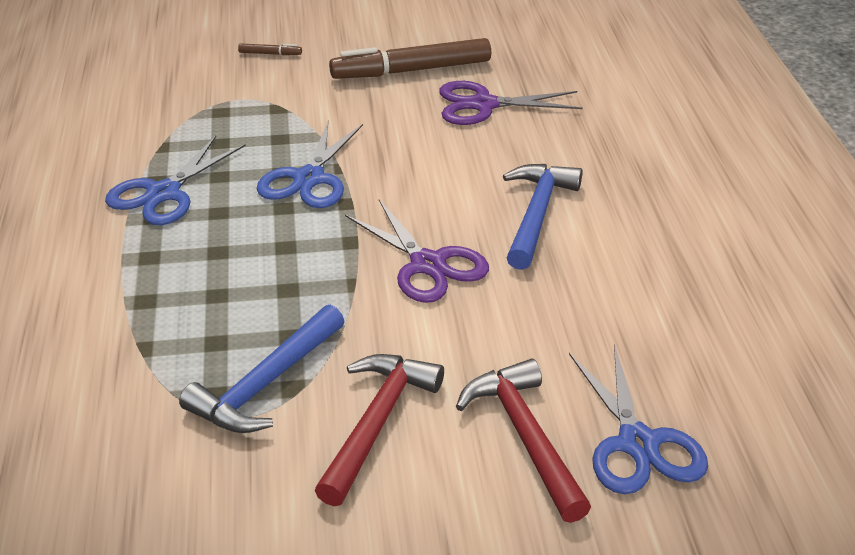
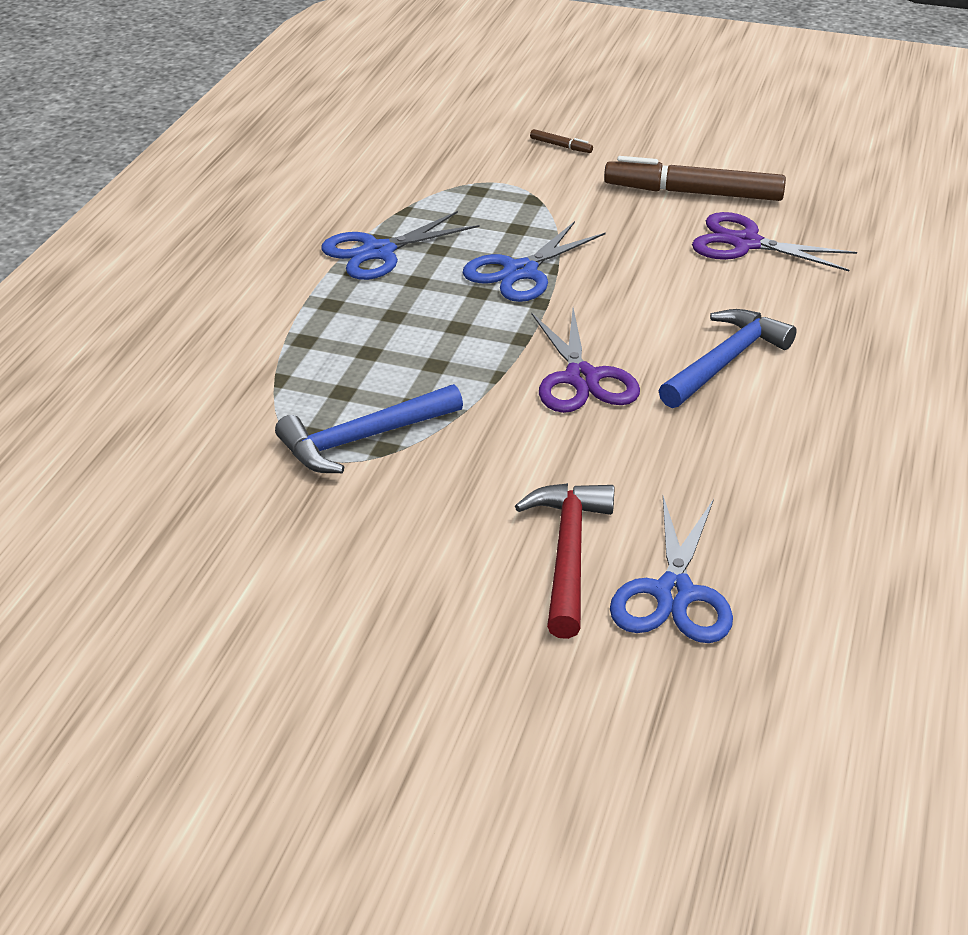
camera: 25 degrees right, 0 degrees up
(377, 423) = (439, 501): red hammer -> none

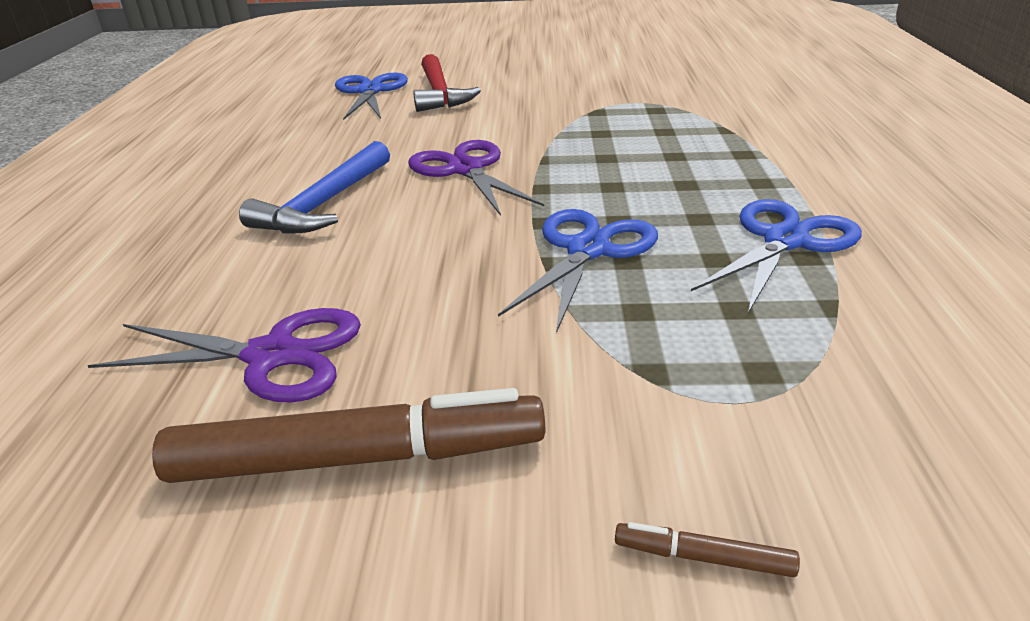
camera: 165 degrees right, 5 degrees down
(363, 439) = (617, 113): blue hammer -> none

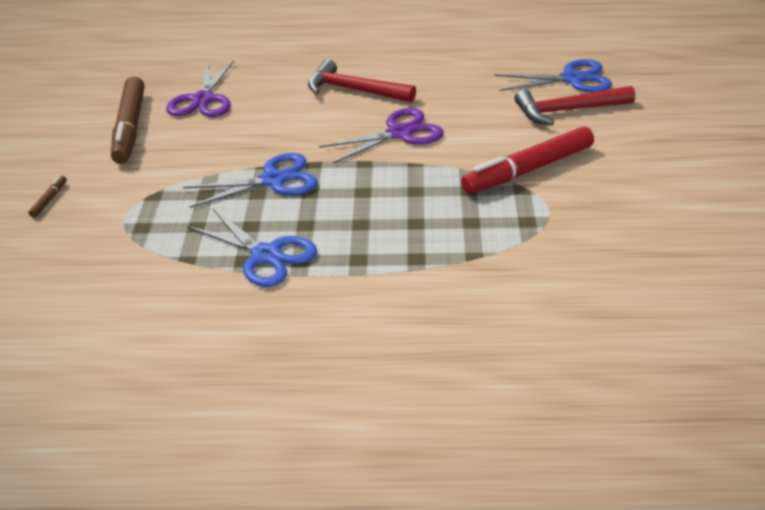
camera: 90 degrees right, 5 degrees up
(324, 204) = (354, 90): blue hammer -> red hammer
(559, 109) = (528, 170): none -> red marker
(588, 250) = (274, 180): blue scissors -> blue scissors turned 45 degrees counterclockwise

